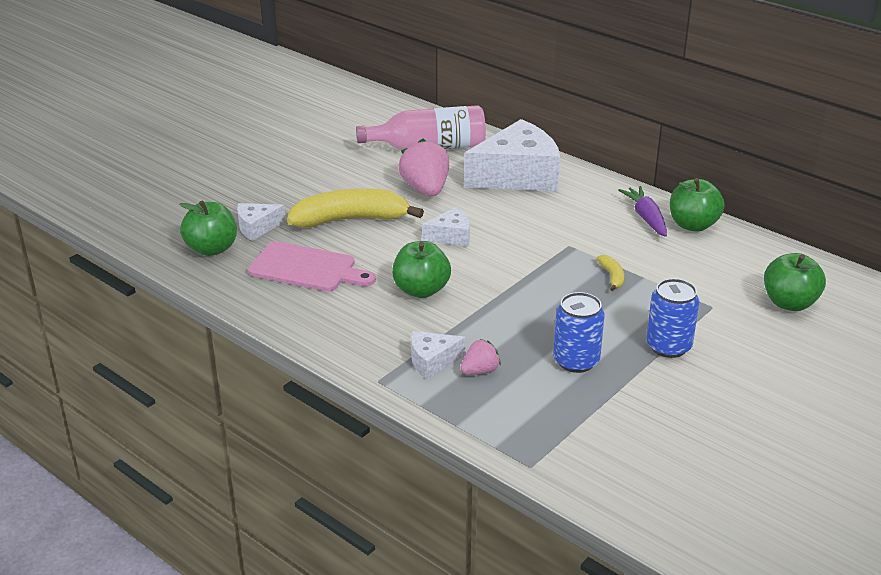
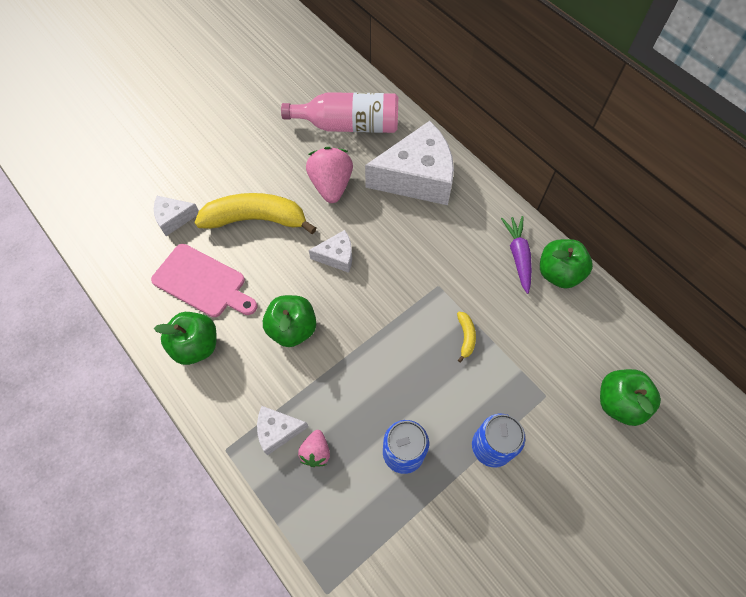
camera: 10 degrees right, 30 degrees up
(212, 249) = (129, 242): green apple -> green apple (196, 346)
(480, 371) = (316, 452): pink strawberry -> pink strawberry turned 120 degrees clockwise

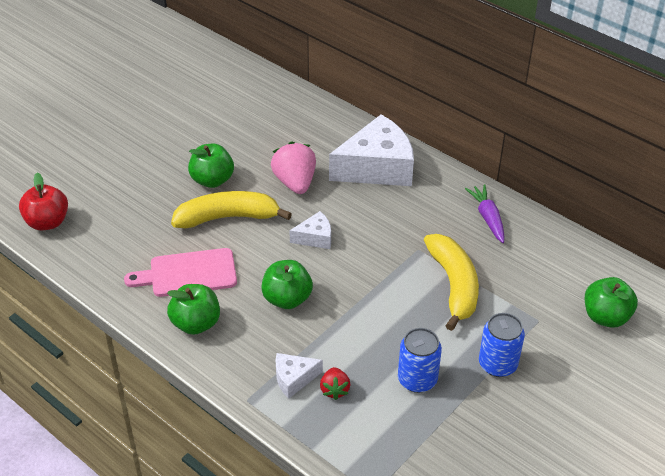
camera: 10 degrees left, 20 degrees down
(83, 201) = (47, 222): none -> red apple
(174, 218) = (145, 226): white cheese -> none
(202, 282) = (188, 273): pink cutting board -> pink cutting board turned 150 degrees clockwise
(316, 452) = (334, 390): pink strawberry -> red strawberry
(348, 125) = (299, 133): pink bottle -> none
(466, 337) = (454, 285): yellow banana -> yellow banana, size x2.43
(558, 273) = (528, 227): green apple -> green apple (212, 180)

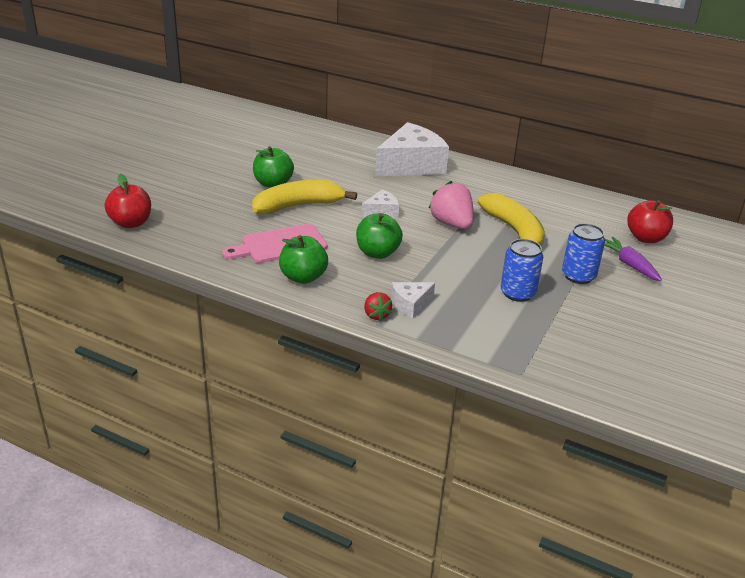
camera: 15 degrees left, 10 degrees down
(295, 183) = (347, 179): pink strawberry -> pink strawberry (451, 224)
(334, 390) = (450, 308): red strawberry -> red strawberry (376, 315)
(488, 218) = (518, 188): purple carrot -> purple carrot (629, 264)
(605, 317) = (646, 238): green apple -> red apple

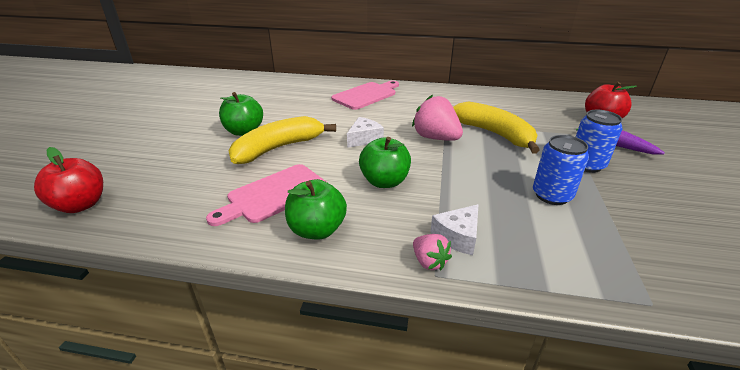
camera: 15 degrees left, 0 degrees up
(376, 315) = (429, 262): red strawberry -> pink strawberry
(411, 165) = (366, 95): white cheese -> pink cutting board

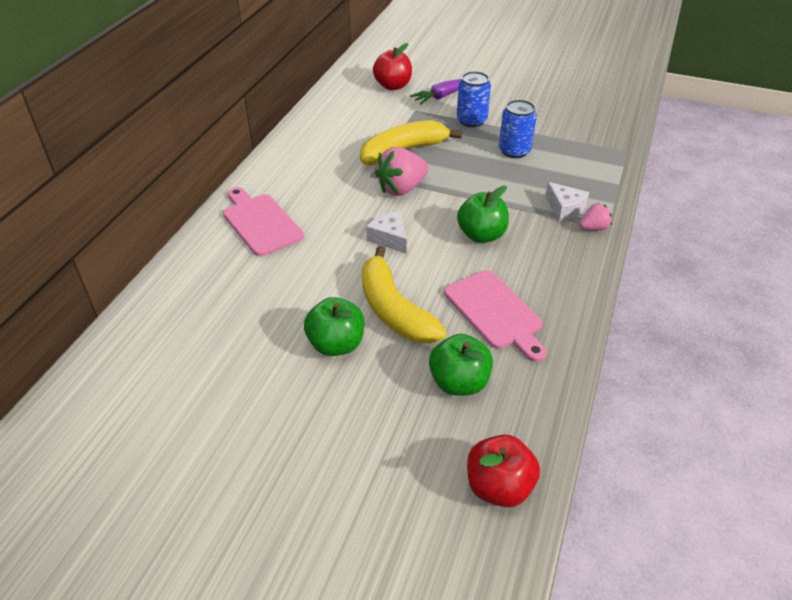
camera: 80 degrees left, 10 degrees up
(317, 230) = (554, 284): green apple -> green apple (459, 382)

